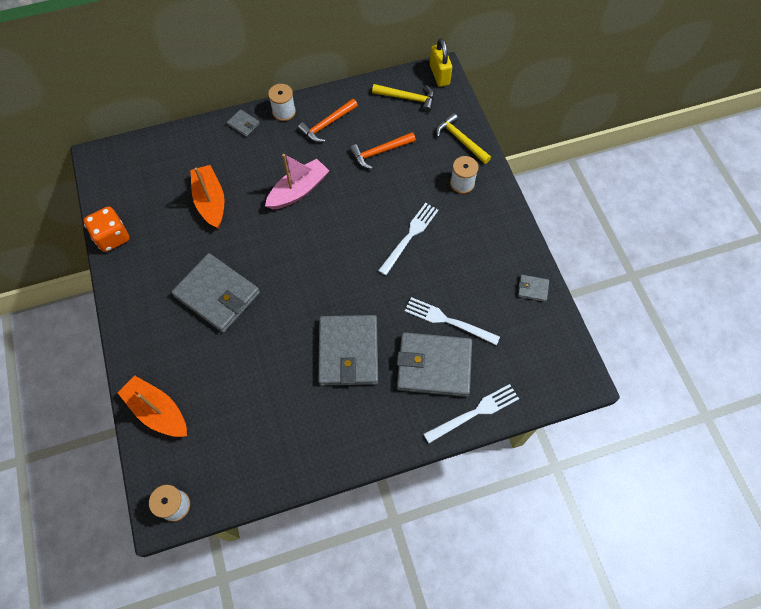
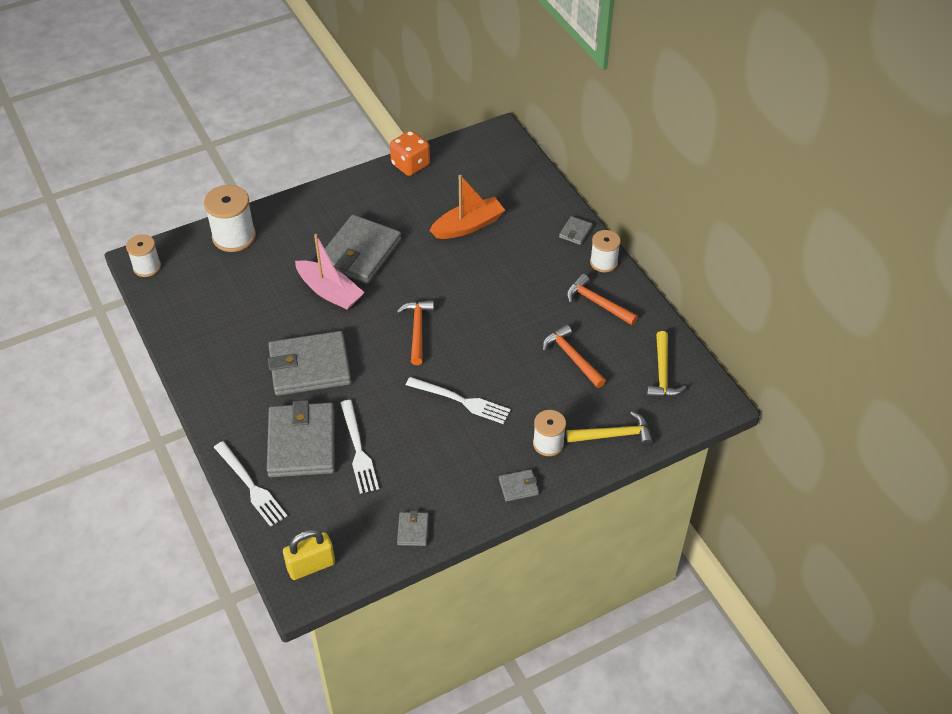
camera: 80 degrees right, 15 degrees down
(158, 411) = (234, 236): orange boat -> white spool
(298, 191) = (499, 293): pink boat -> pink boat (329, 292)
(325, 259) = (417, 330): none -> orange hammer
(439, 75) = (712, 401): yellow padlock -> yellow padlock (311, 566)
(448, 321) = (358, 450): white fork -> white fork turned 150 degrees clockwise
(460, 140) = (614, 435): yellow hammer -> yellow hammer turned 45 degrees clockwise
(500, 210) = (518, 487): none -> grey wallet

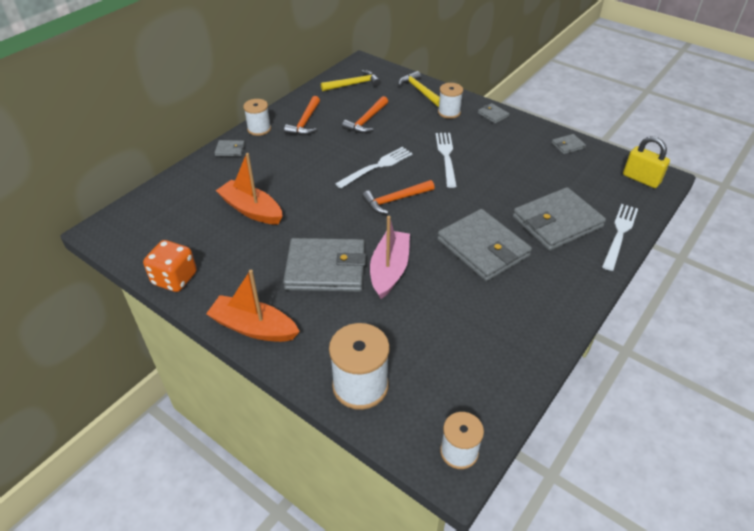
camera: 115 degrees left, 5 degrees down
(328, 196) = (254, 327): none -> orange boat
(358, 450) = (534, 191): white fork -> white fork (377, 167)

